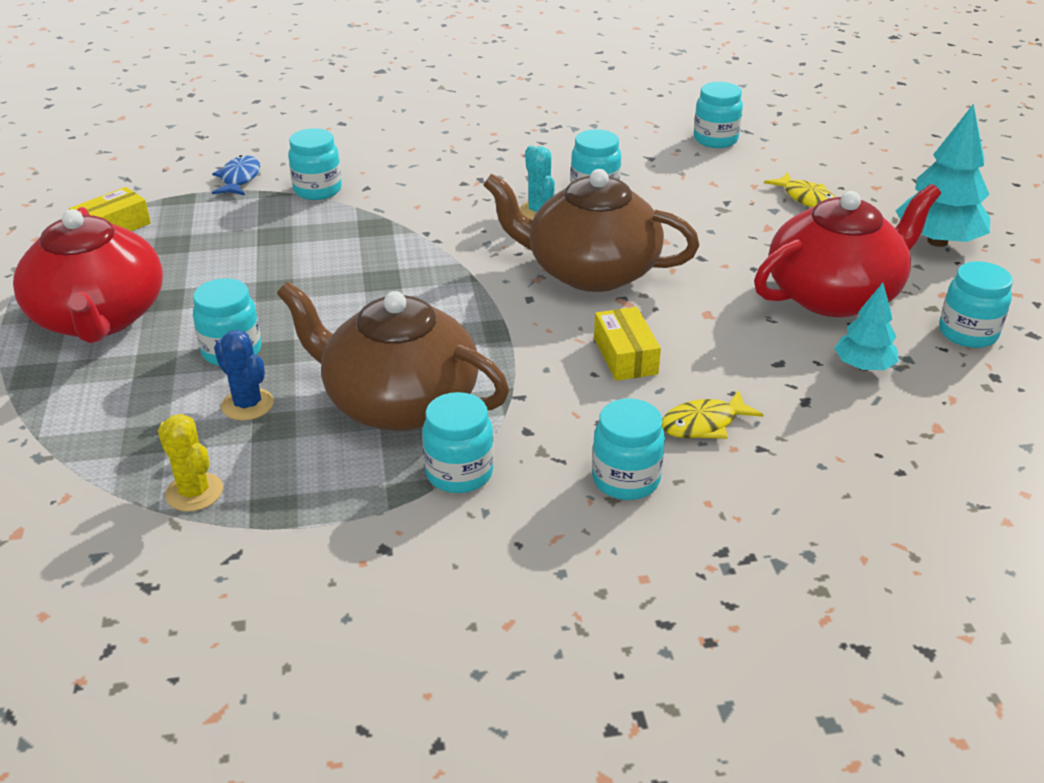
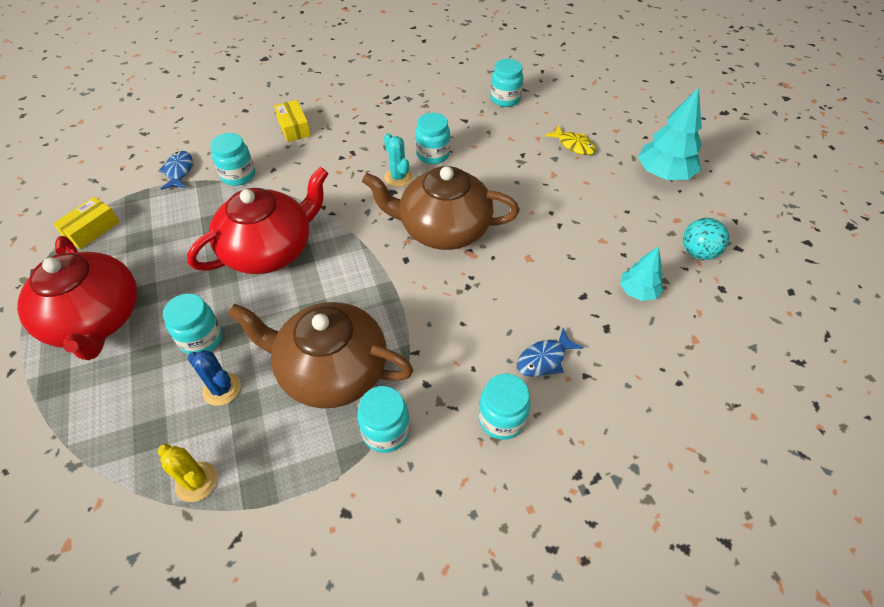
camera: 10 degrees left, 15 degrees up
(625, 356) = (480, 304): yellow box -> yellow box (294, 128)
(703, 424) = (544, 359): yellow fish -> blue fish
(834, 295) = (608, 229): red teapot -> red teapot (270, 250)
(967, 333) = (698, 253): turquoise jar -> turquoise ball

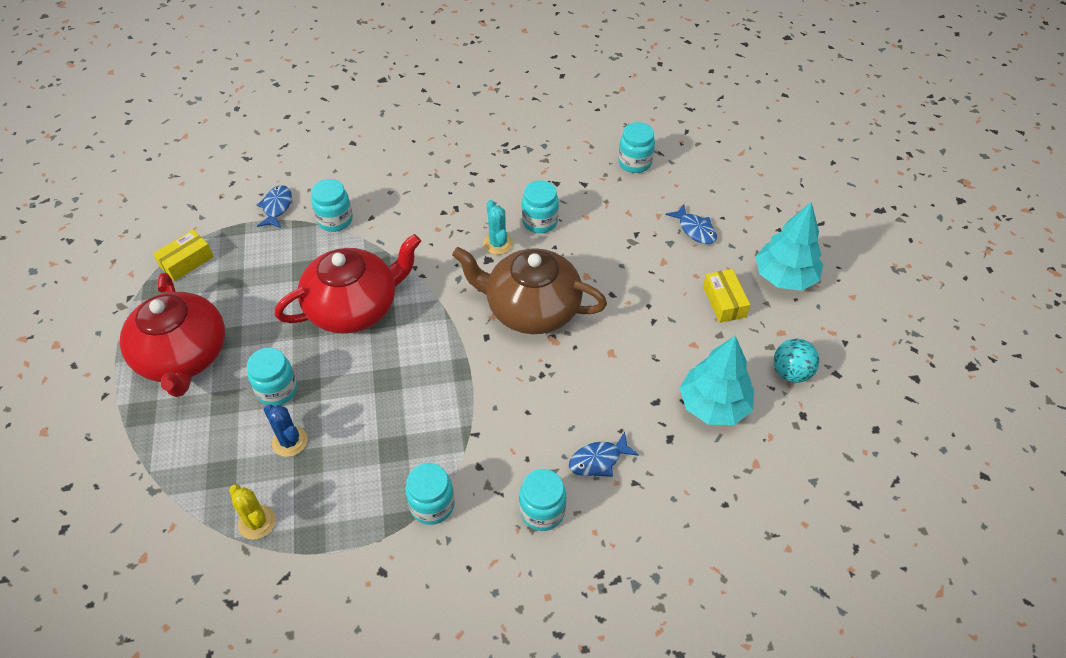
camera: 10 degrees right, 0 degrees up
(294, 128) = (400, 171): yellow box -> yellow box (724, 302)
(331, 370) = (393, 439): brown teapot -> none
(573, 145) = (695, 230): yellow fish -> blue fish
(638, 291) = (713, 405): turquoise tree -> turquoise tree, size x1.70

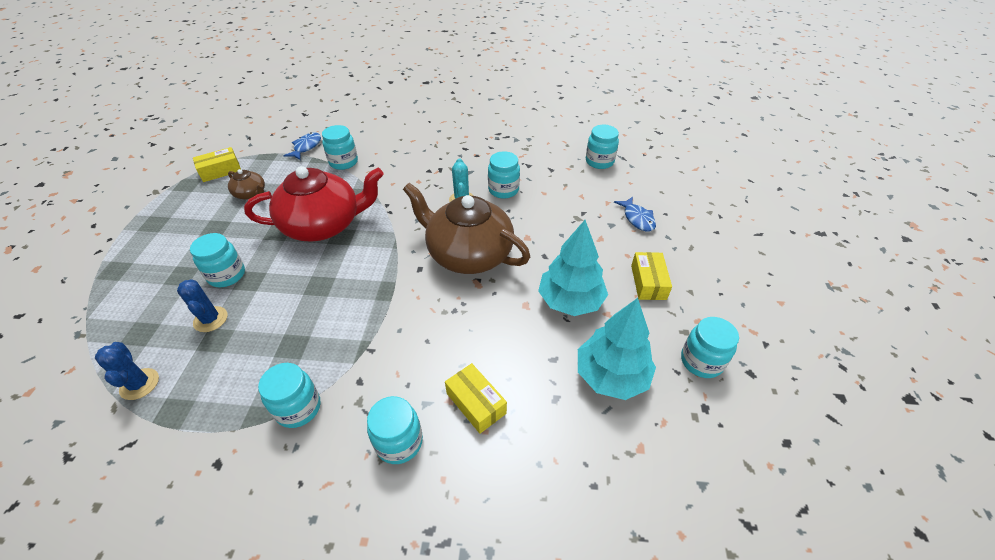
camera: 15 degrees right, 5 degrees down
(183, 356) = (173, 235): red teapot -> none
(244, 285) = (251, 194): none -> brown teapot
(257, 522) = (139, 384): yellow cactus -> blue cactus
(598, 460) = (476, 403): blue fish -> yellow box
(784, 277) = (713, 272): turquoise tree -> turquoise tree (570, 301)
(791, 372) = (701, 361): turquoise ball -> turquoise jar

